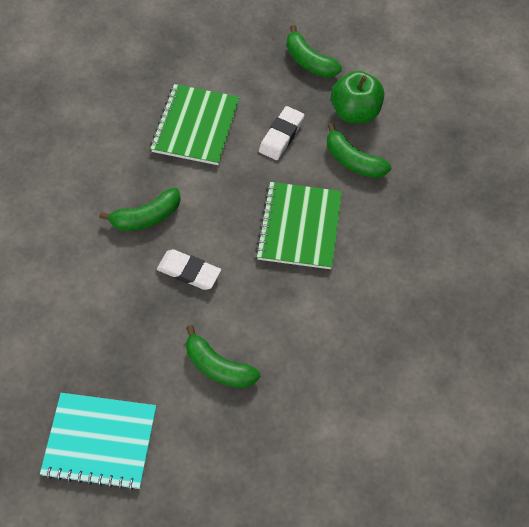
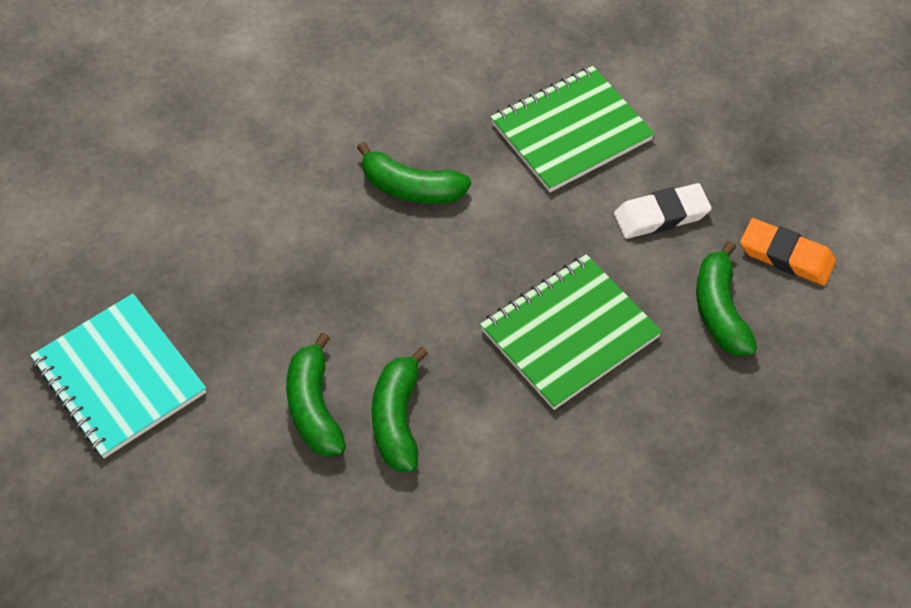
camera: 45 degrees right, 5 degrees down
(189, 272) = (393, 281): white eraser -> none
(309, 61) = (791, 155): green banana -> green banana (398, 419)
(355, 112) = (786, 256): green apple -> orange eraser

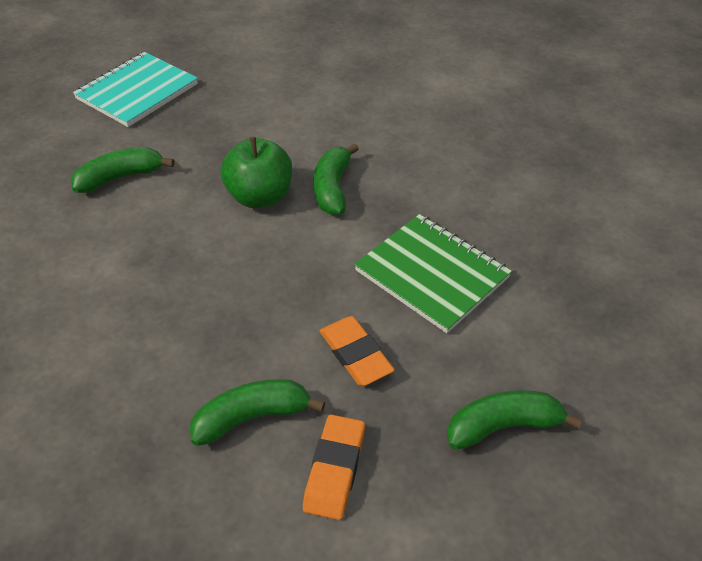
camera: 75 degrees right, 10 degrees down
(398, 419) = (113, 221): green banana -> green banana (503, 426)
(403, 260) = (260, 197): none -> green apple
(569, 333) = (207, 308): green notebook -> none
(661, 215) = (355, 354): white eraser -> orange eraser

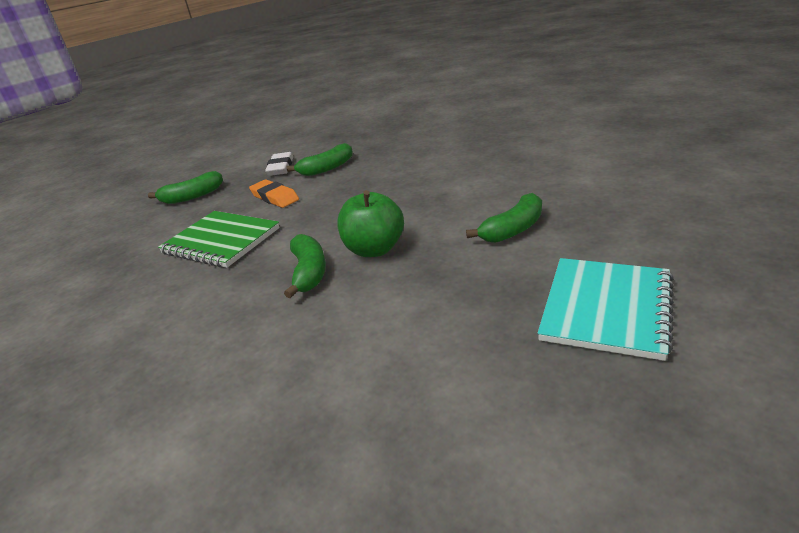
camera: 170 degrees right, 15 degrees down
(334, 470) = (281, 167): orange eraser -> white eraser

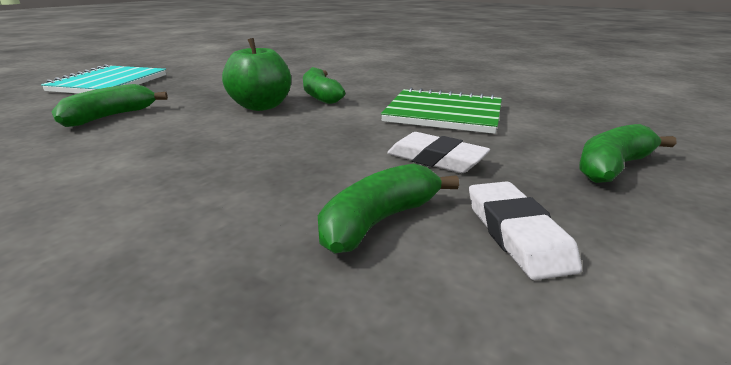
camera: 165 degrees right, 5 degrees down
(275, 197) = (436, 159): orange eraser -> white eraser

